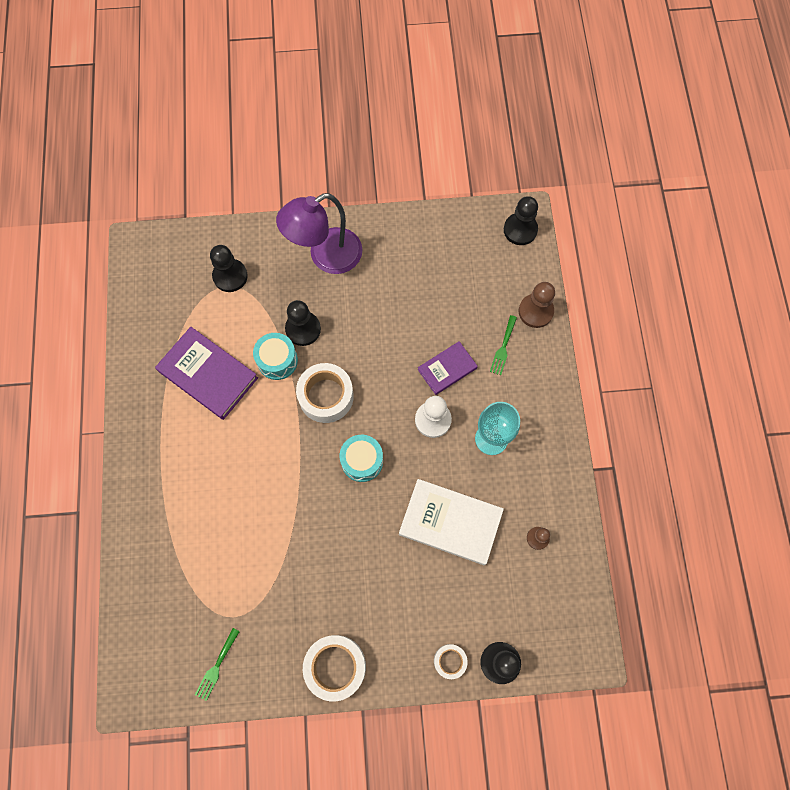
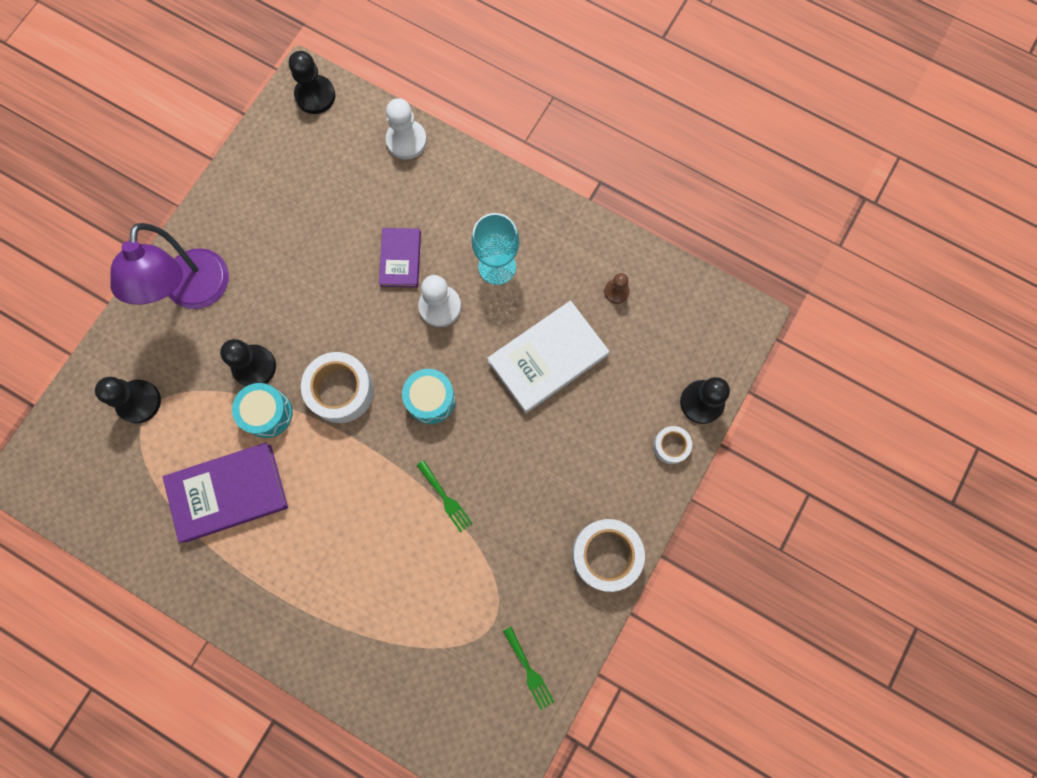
camera: 55 degrees left, 5 degrees up
(503, 348) = (419, 194): green fork -> green fork (445, 498)
(535, 311) = (406, 141): brown pawn -> white pawn

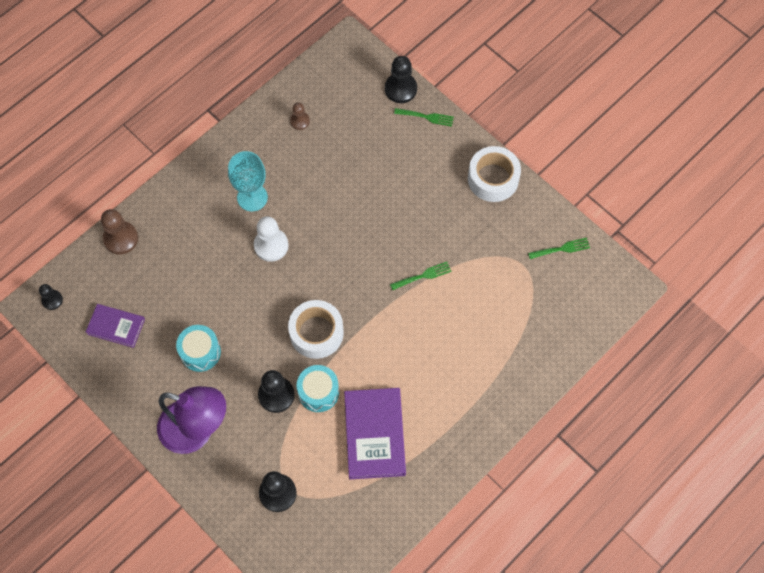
camera: 75 degrees left, 10 degrees down
(315, 96) = (52, 300): black pawn -> black pawn, size x0.59
(400, 259) = (222, 265): purple book -> purple book (116, 326)
(406, 141) = (121, 238): white pawn -> brown pawn
(431, 399) = (344, 269): turquoise drum -> turquoise drum (200, 352)
(548, 358) = (337, 180): white book -> none
(671, 446) = (426, 117): white tape -> green fork

